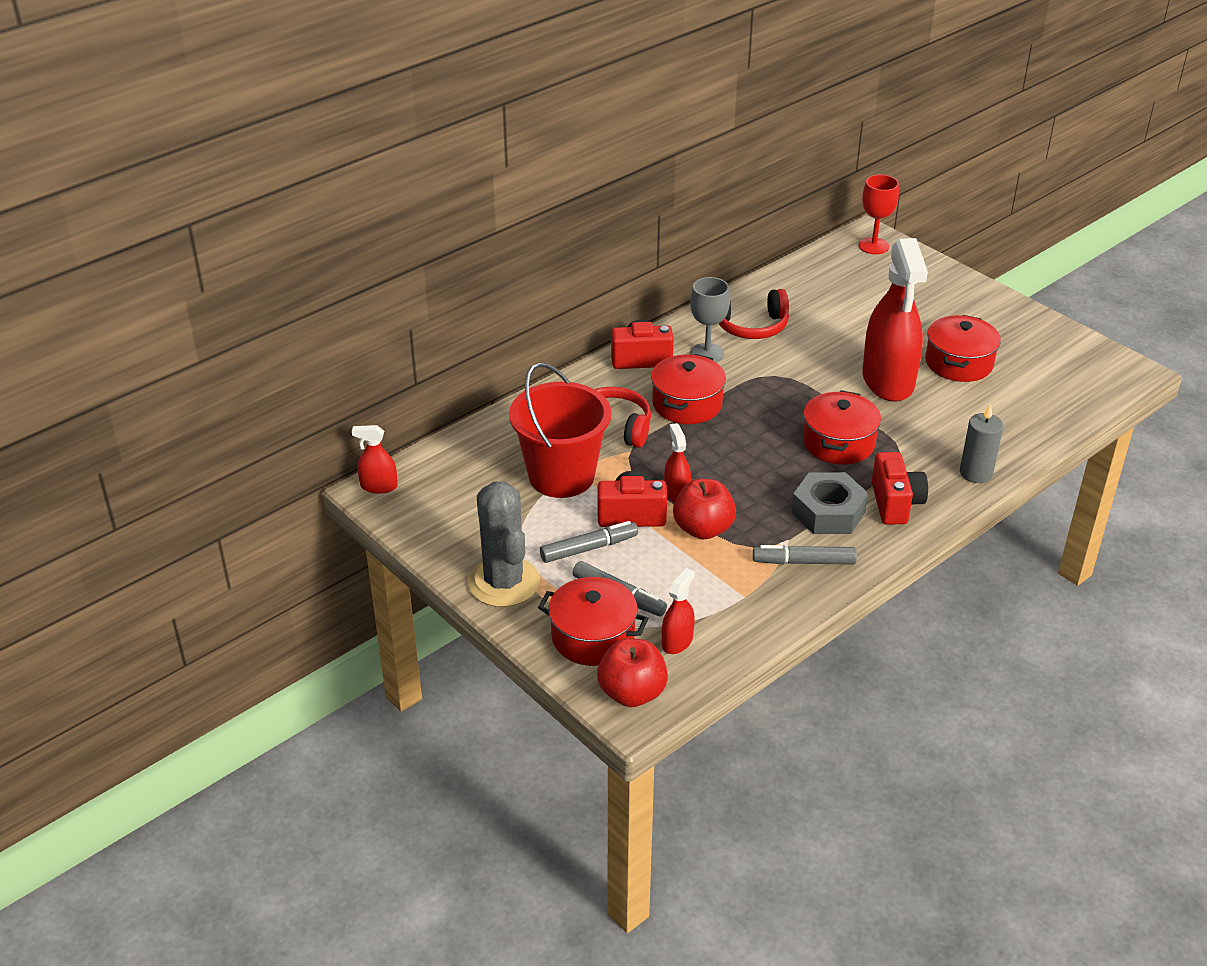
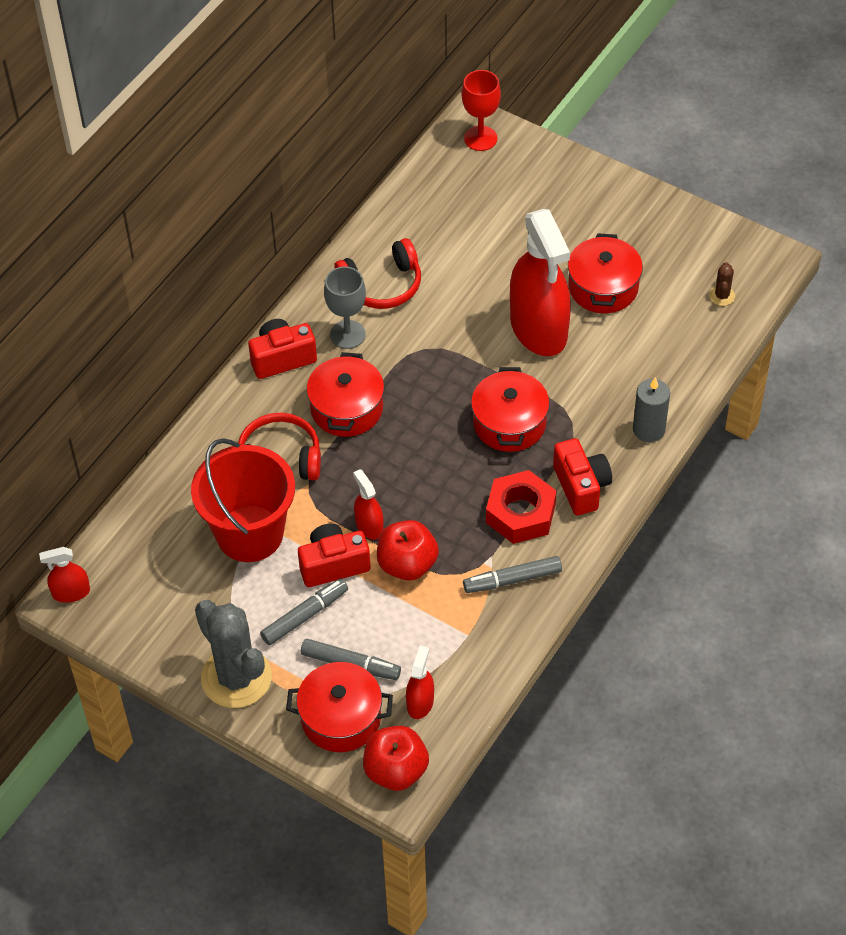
camera: 15 degrees left, 15 degrees up
(828, 512) = (520, 513): grey nut -> red nut
(1074, 389) = (722, 296): none -> brown cactus

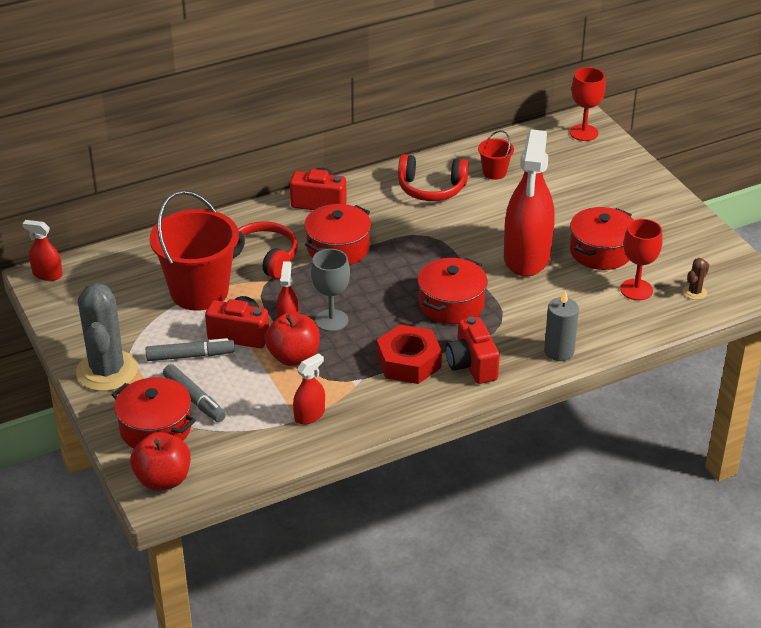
camera: 30 degrees right, 15 degrees down
(347, 334) = (379, 207): grey goblet -> grey goblet (331, 320)
(420, 702) = (222, 445): red spray bottle -> red spray bottle (309, 415)
(429, 234) = (494, 172): none -> red bucket
(512, 580) = (364, 400): grey marker -> none
(581, 486) = (471, 365): red camera -> red camera turned 150 degrees clockwise
(667, 319) = (636, 290): none -> red goblet

